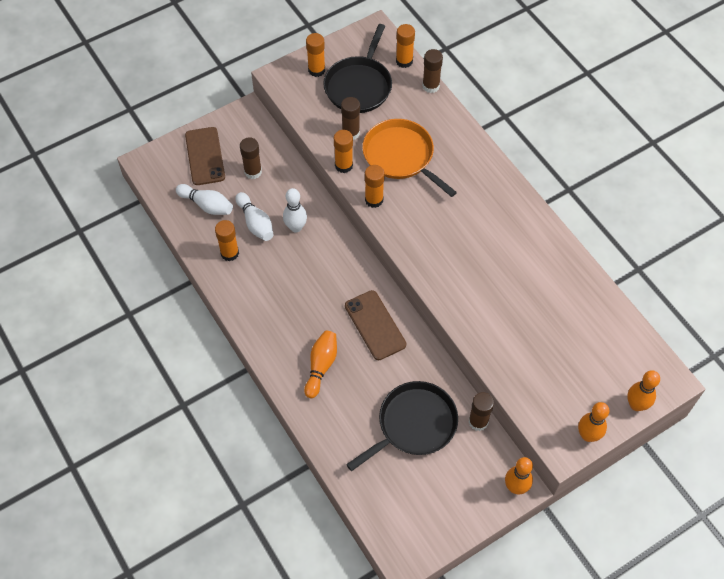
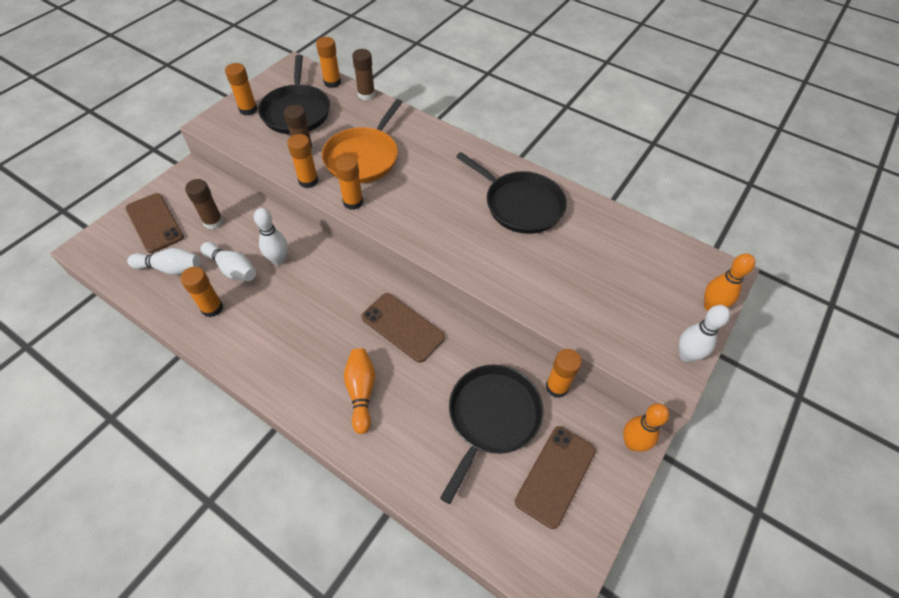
camera: 25 degrees left, 5 degrees down
(401, 156) = (363, 157): orange pan -> orange pan turned 90 degrees counterclockwise
(442, 486) = (555, 475): none -> brown phone
(478, 421) = (557, 387): brown glue stick -> orange glue stick
(520, 252) = (520, 204): none -> black pan
(588, 435) = (686, 355): orange bowling pin -> white bowling pin

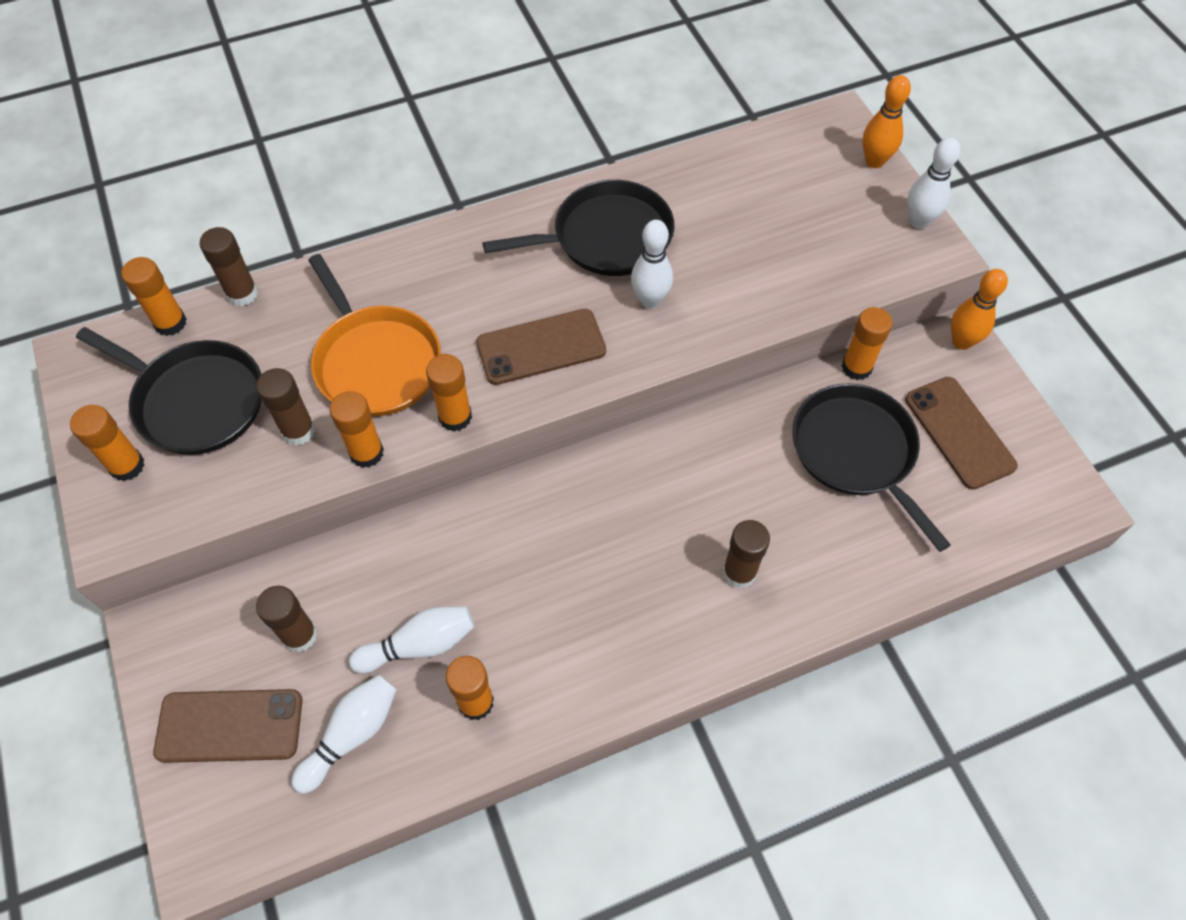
camera: 55 degrees left, 5 degrees up
(278, 259) = (448, 574): white bowling pin -> white bowling pin (650, 300)
(361, 392) = (739, 572): orange bowling pin -> brown glue stick
(403, 327) = (672, 478): brown phone -> brown phone (541, 347)

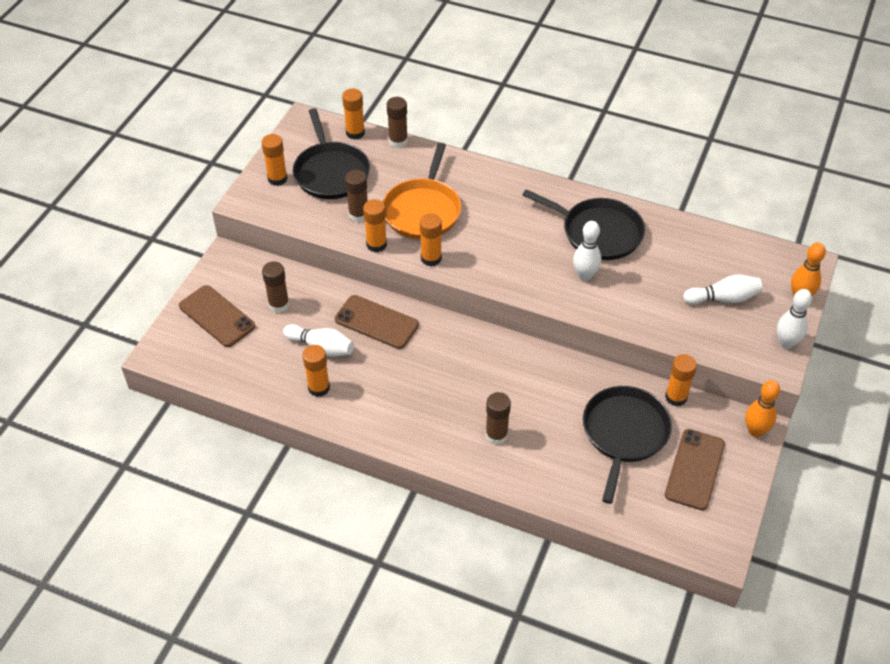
camera: 45 degrees right, 10 degrees down
(352, 734) = (257, 358): white bowling pin -> white bowling pin (723, 298)
(541, 347) = (505, 258): brown phone -> brown phone (376, 322)

